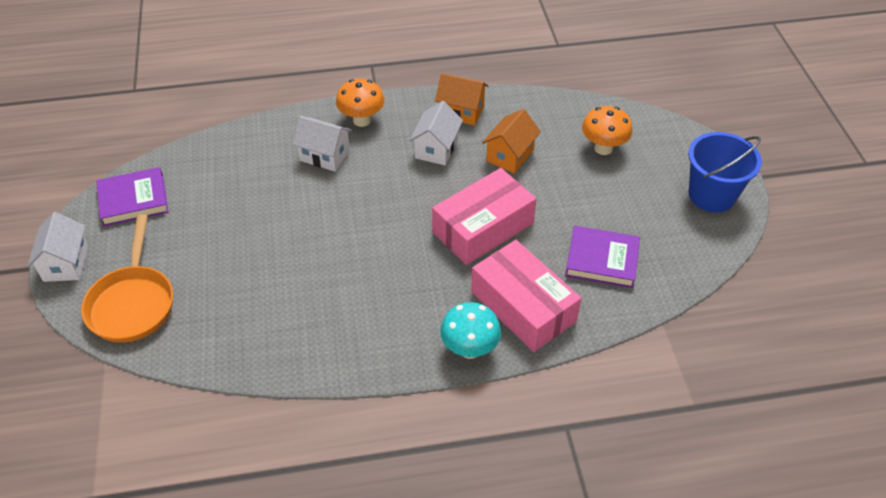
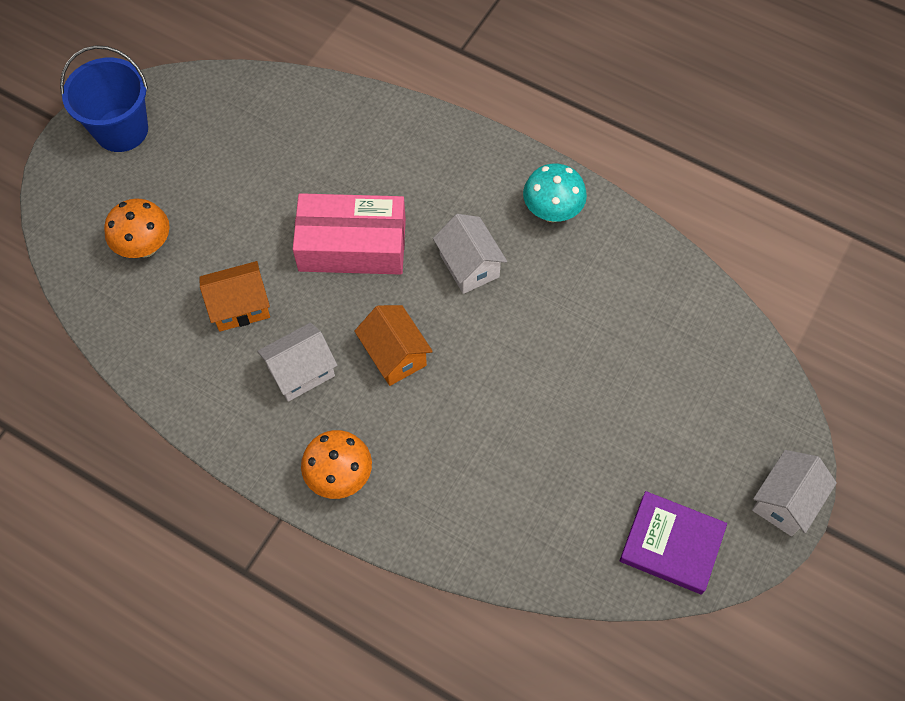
camera: 140 degrees left, 15 degrees up
(133, 303) = (738, 398): orange pan -> none
(324, 155) = (423, 453): white house -> white house (469, 265)
(461, 111) = (224, 404): orange house -> orange house (394, 355)
(469, 349) = (475, 147): turquoise mushroom -> turquoise mushroom (552, 212)
(523, 306) = (397, 150): pink box -> none
(602, 260) = (288, 142): purple book -> none

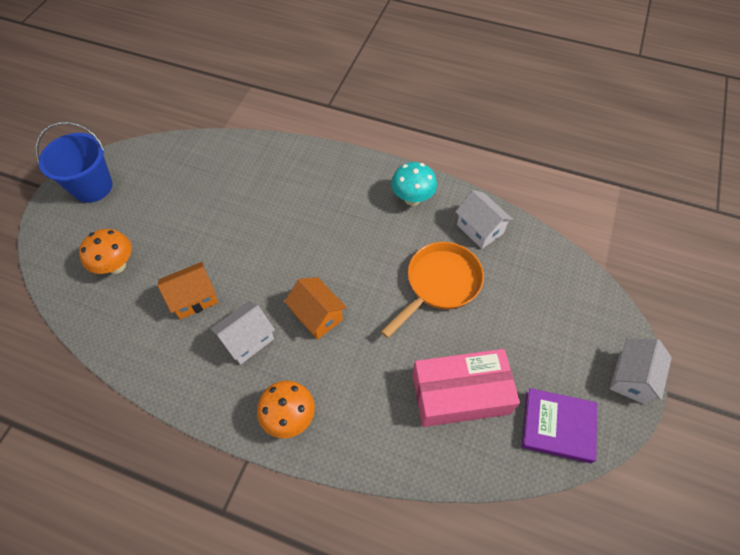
camera: 10 degrees left, 5 degrees down
(352, 245) = (273, 242): pink box -> pink box (460, 394)
(469, 265) = (361, 243): white house -> white house (480, 229)
(563, 338) = (439, 284): none -> orange pan

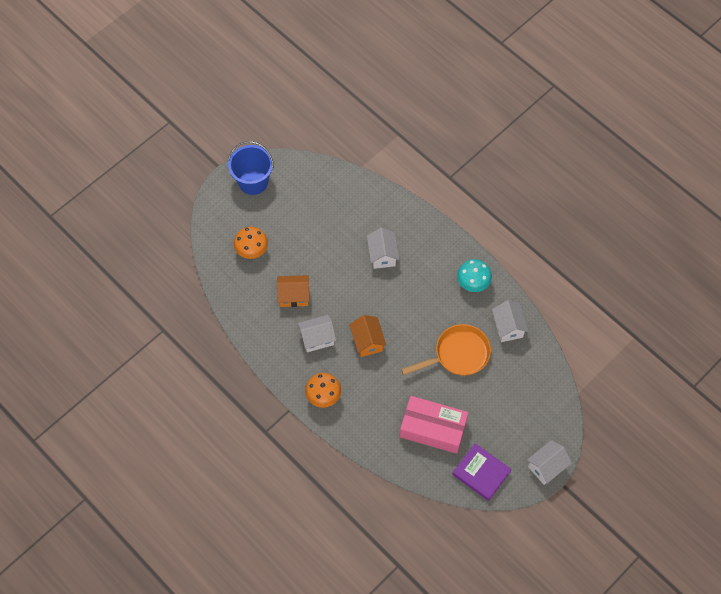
camera: 25 degrees right, 5 degrees up
(289, 208) = (382, 255): none -> white house

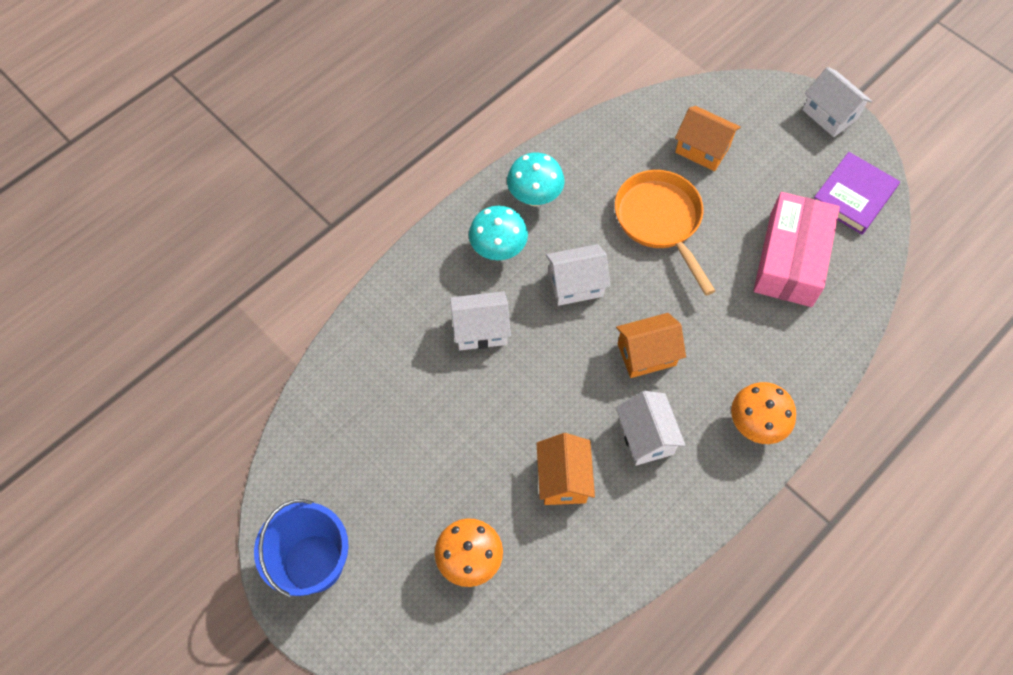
camera: 90 degrees left, 0 degrees up
(435, 264) = (498, 250): none -> turquoise mushroom
(508, 327) = (609, 152): white house -> white house (576, 284)
(513, 383) = (702, 149): none -> orange house

